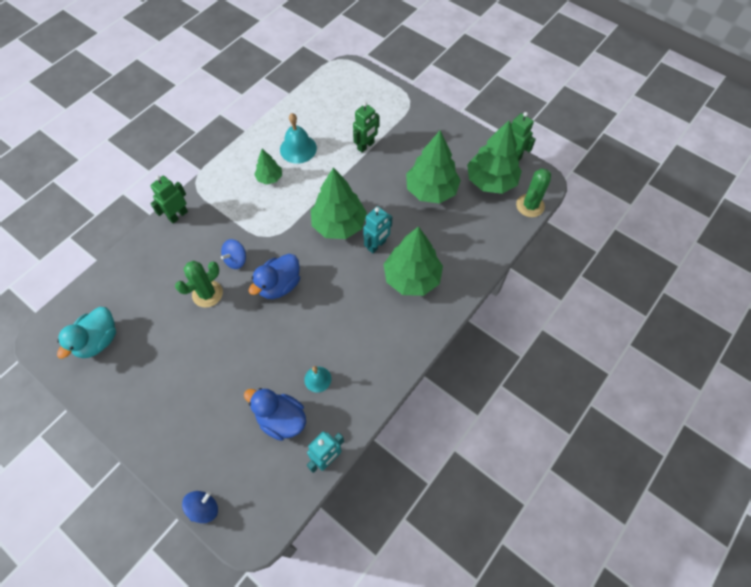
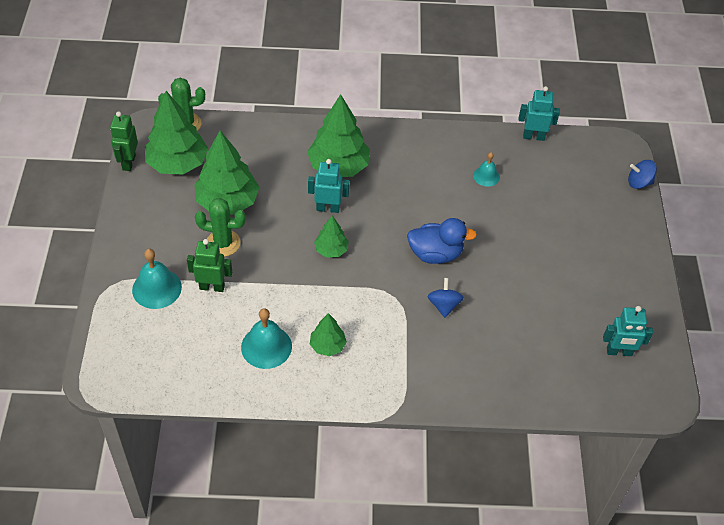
camera: 130 degrees left, 10 degrees down
(98, 341) = (619, 352): turquoise duck -> turquoise robot
(178, 215) = (446, 395): green robot -> none
(207, 294) = (496, 302): green cactus -> green cactus (223, 243)
(236, 260) = (444, 305): blue spinning top -> blue spinning top turned 90 degrees counterclockwise
(281, 419) = (538, 179): blue duck -> none
(339, 224) = (331, 250): green tree -> green tree, size x0.52
(388, 120) = (156, 288): none -> turquoise bell

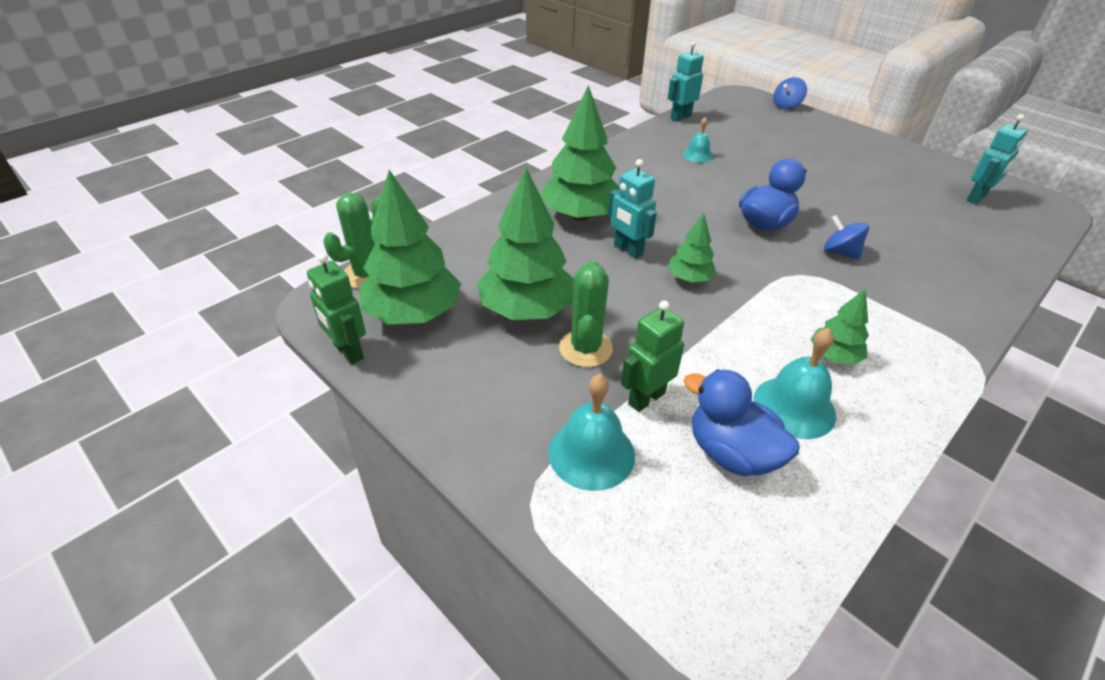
camera: 45 degrees left, 10 degrees down
(207, 338) = (731, 453): none -> blue duck
(223, 243) = (585, 348): green cactus -> green cactus turned 45 degrees counterclockwise
(328, 208) = (628, 250): turquoise robot -> turquoise robot turned 90 degrees counterclockwise

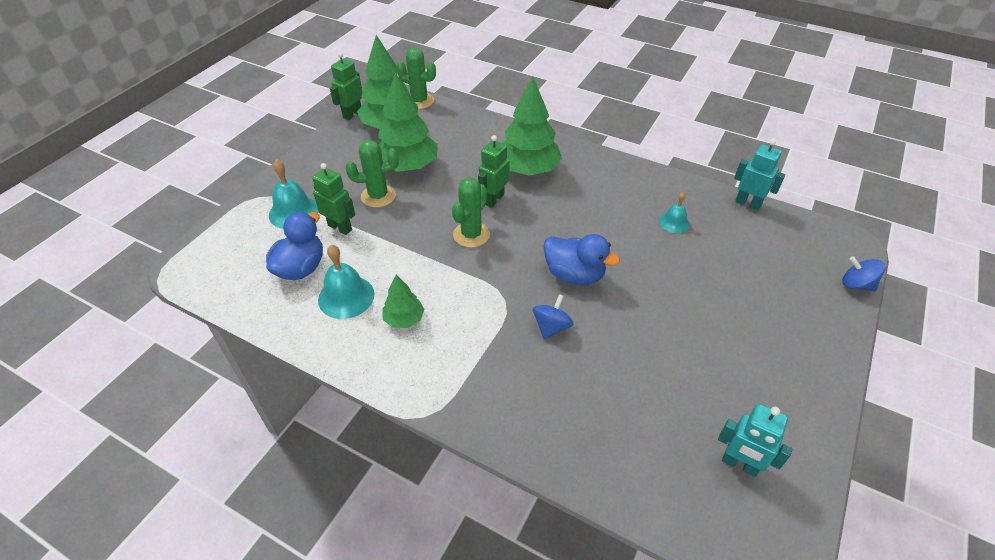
camera: 75 degrees right, 5 degrees up
(628, 250) = (494, 199): turquoise robot -> green robot
(689, 278) = (471, 235): green tree -> green cactus

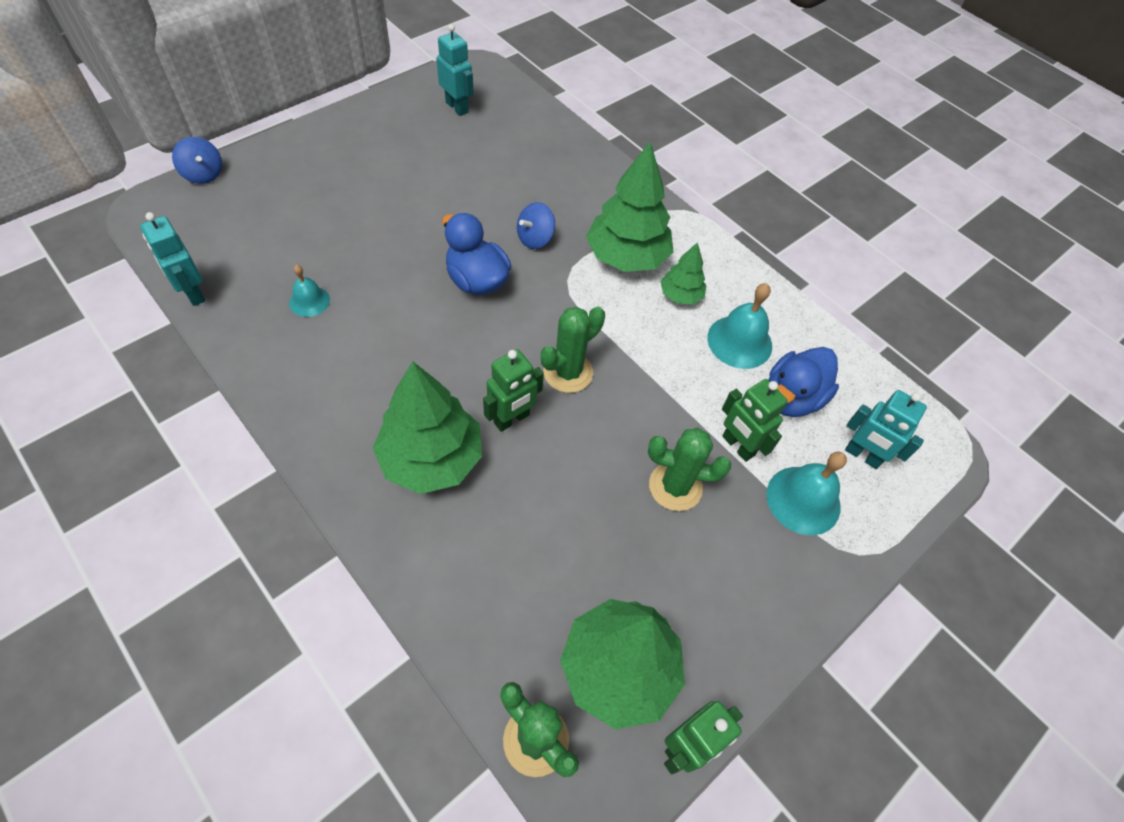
camera: 165 degrees left, 10 degrees up
(248, 247) = (862, 456): none -> turquoise robot
(408, 166) = (614, 538): green tree -> green tree (627, 257)

